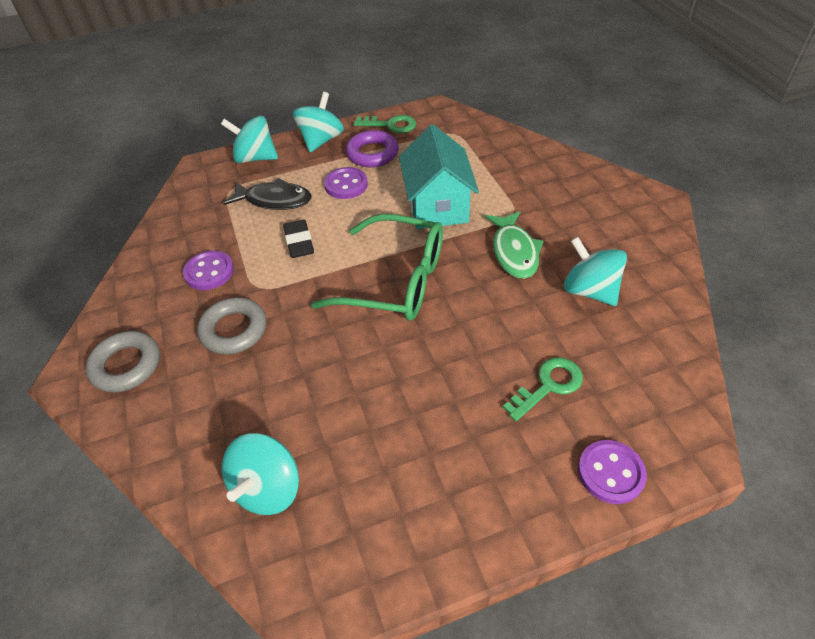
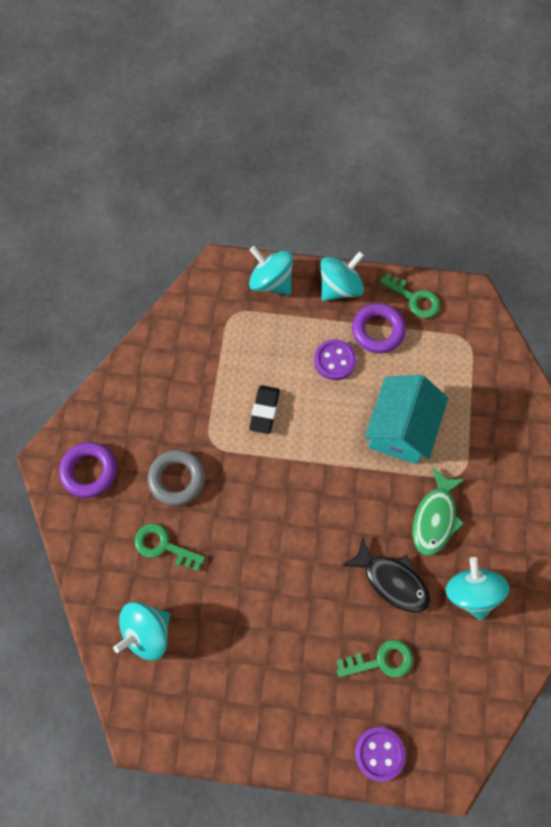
camera: 25 degrees right, 20 degrees up
(126, 365) = (89, 471): grey ring -> purple ring
(209, 272) = (181, 406): purple button -> none
(247, 394) = (163, 546): none -> green key
(274, 200) = (265, 348): black fish -> black fish (392, 580)
(394, 280) = (320, 495): green glasses -> none

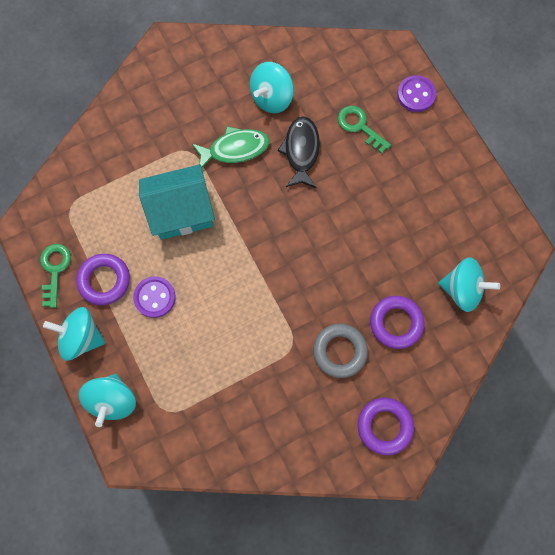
camera: 125 degrees left, 5 degrees up
(163, 546) = (396, 323): green key -> purple ring
(264, 411) = (236, 323): black eraser -> none

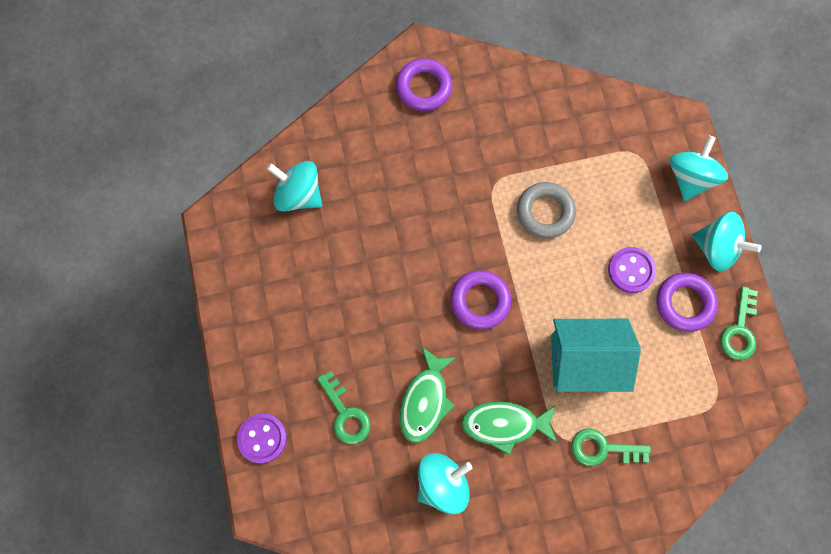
camera: 165 degrees left, 0 degrees up
(155, 151) = (603, 448): none -> green key
(301, 151) = (425, 400): black fish -> green fish
(339, 351) = (447, 166): grey ring -> grey ring (545, 212)
(396, 323) = (380, 179): purple ring -> purple ring (480, 301)

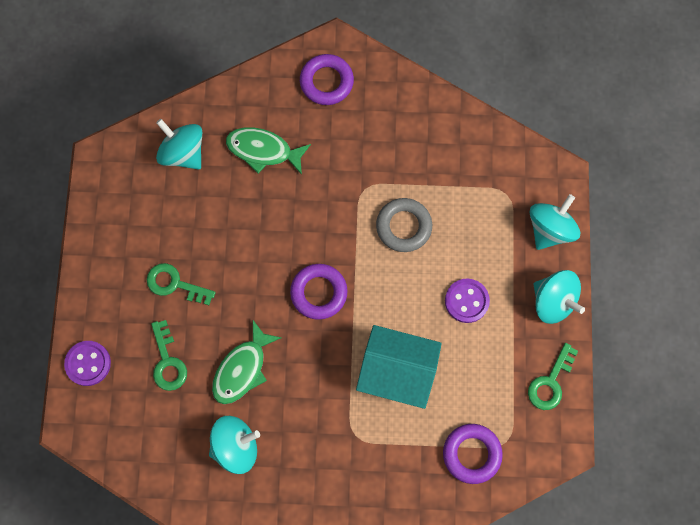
camera: 15 degrees right, 0 degrees up
(504, 424) = (307, 409): green fish -> green fish (263, 150)
(603, 448) = (389, 455): green key -> green key (175, 284)
(684, 303) = (506, 344): purple ring -> purple ring (471, 454)

